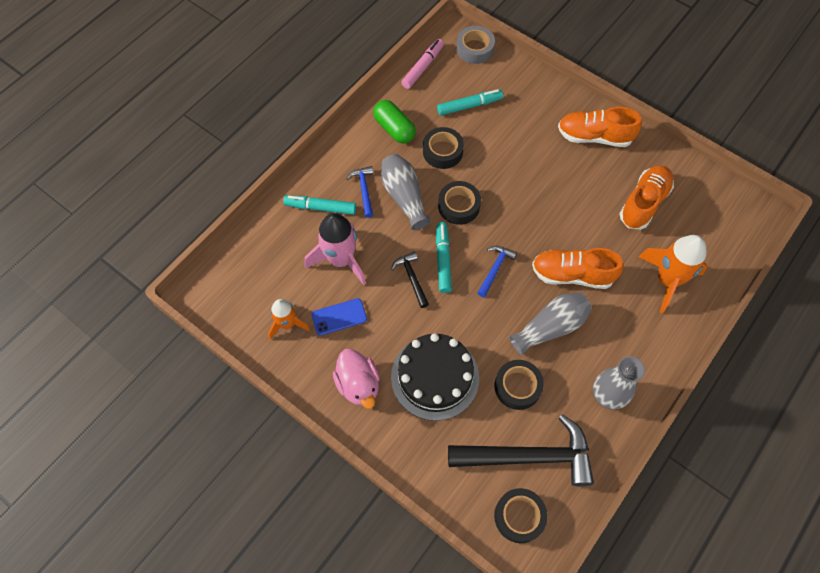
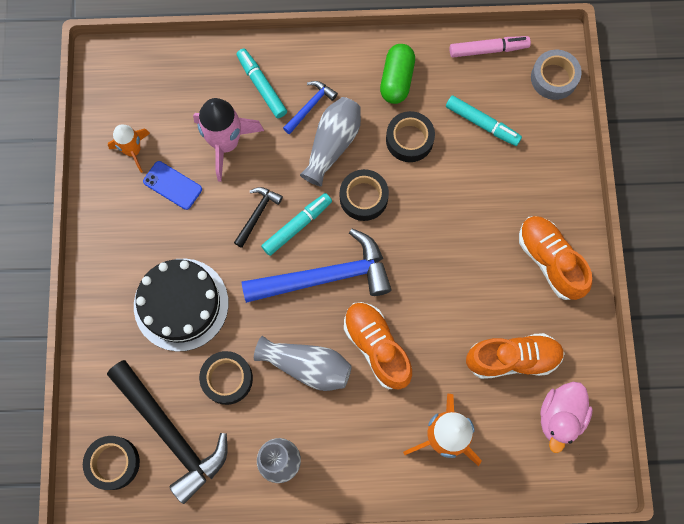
camera: 50 degrees right, 10 degrees up
(358, 384) = (125, 249): pink duck -> pink duck (560, 417)
(495, 269) = (326, 276): blue hammer -> blue hammer, size x2.14

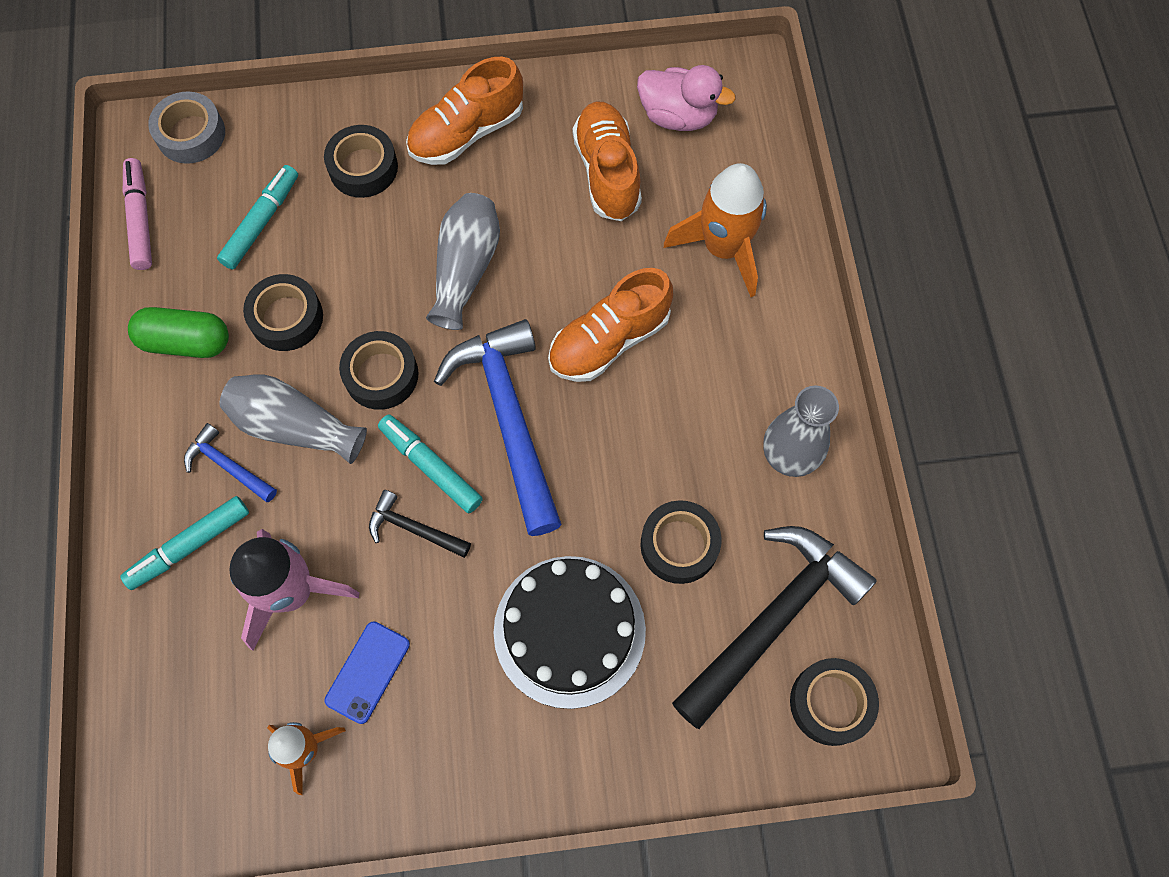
camera: 95 degrees left, 5 degrees down
(307, 366) = (646, 432): grey vase -> grey vase (466, 269)
(522, 189) = (363, 167): none -> black tape

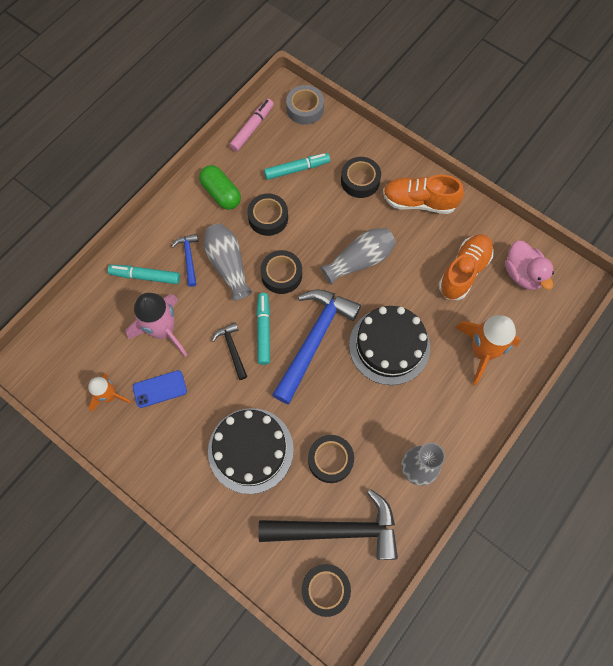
camera: 45 degrees right, 0 degrees up
(609, 340) = (389, 346): orange shoe -> black cake

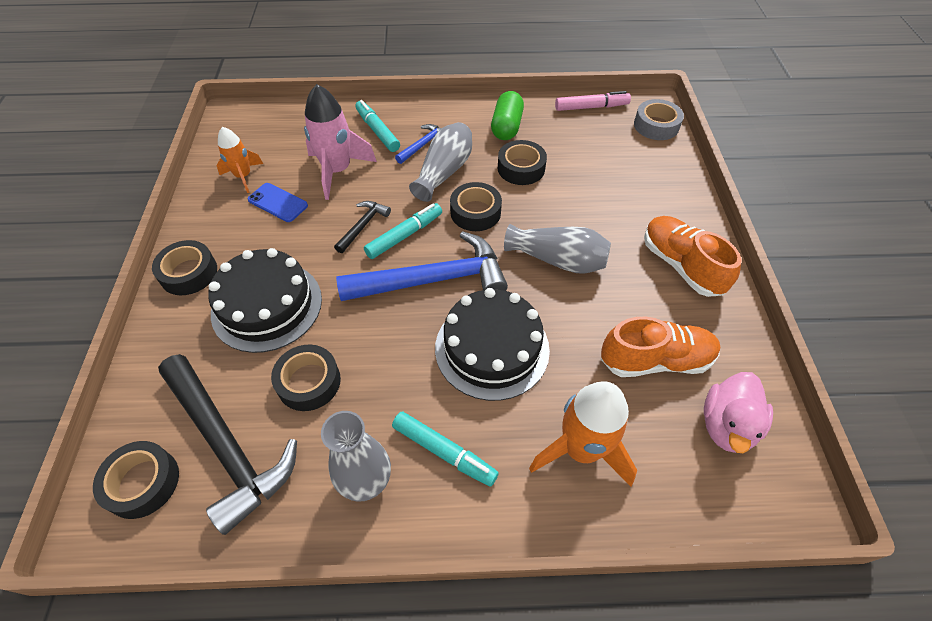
camera: 50 degrees right, 15 degrees down
(297, 169) = (592, 157): turquoise marker -> turquoise marker (444, 451)
(360, 181) = (640, 206): black tape -> black tape (189, 273)

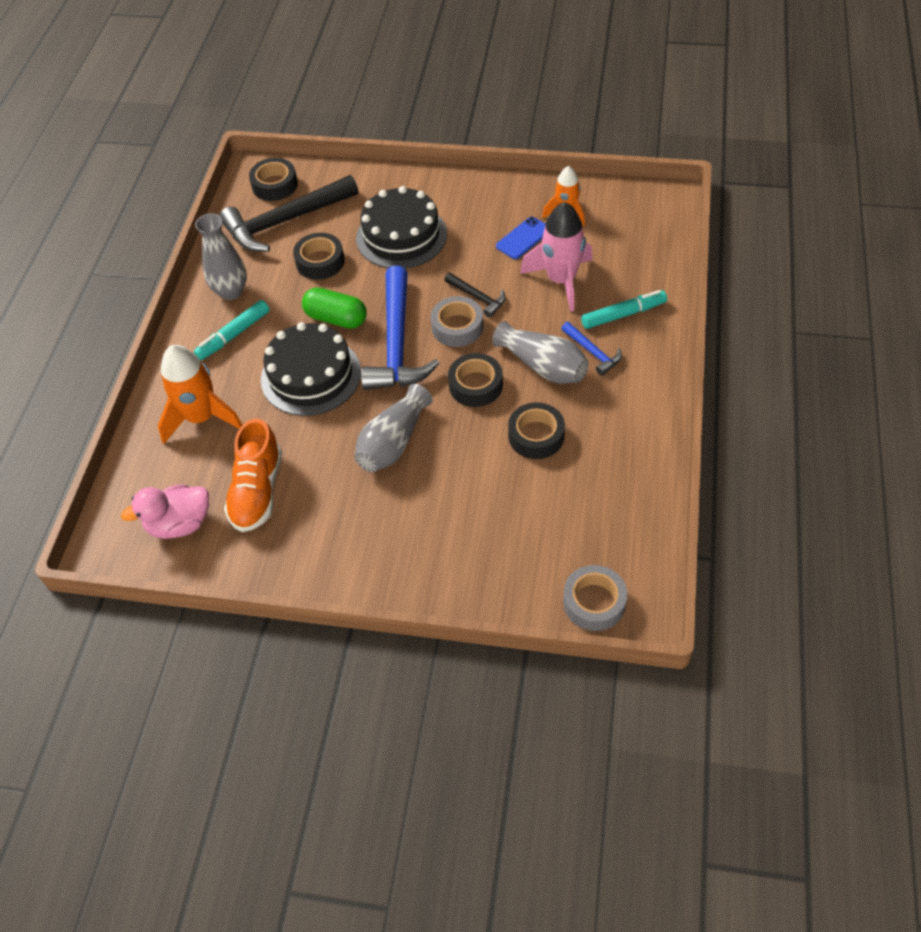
camera: 105 degrees right, 0 degrees up
(189, 273) = (450, 188): black tape -> none
(404, 235) = (457, 327): turquoise marker -> grey tape
(506, 127) = (614, 434): green capsule -> green capsule (336, 318)
(591, 107) = (644, 535): pink marker -> none
(681, 265) = (355, 549): orange shoe -> none
(727, 425) = (180, 524): pink duck -> pink duck turned 60 degrees counterclockwise

